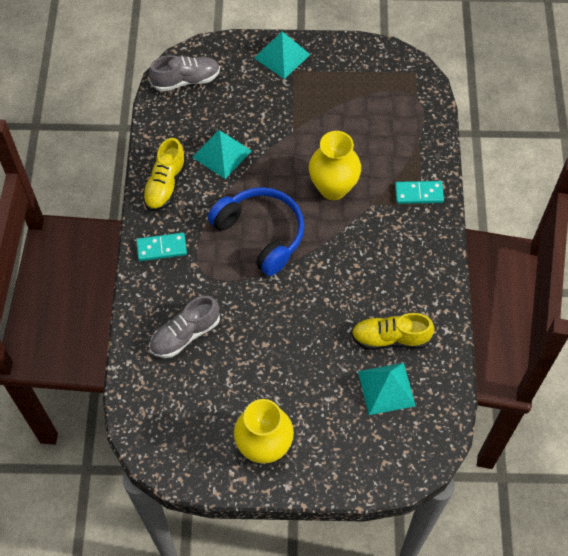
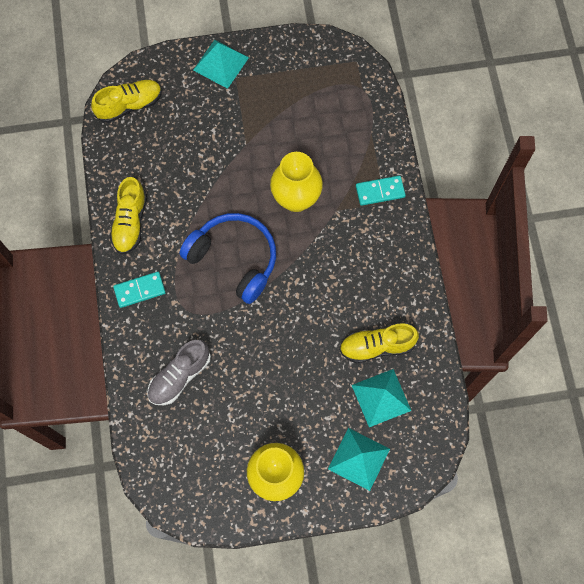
camera: 10 degrees left, 10 degrees up
(186, 80) = (129, 105): grey shoe -> yellow shoe
(222, 154) = (180, 180): turquoise pyramid -> turquoise pyramid (359, 459)

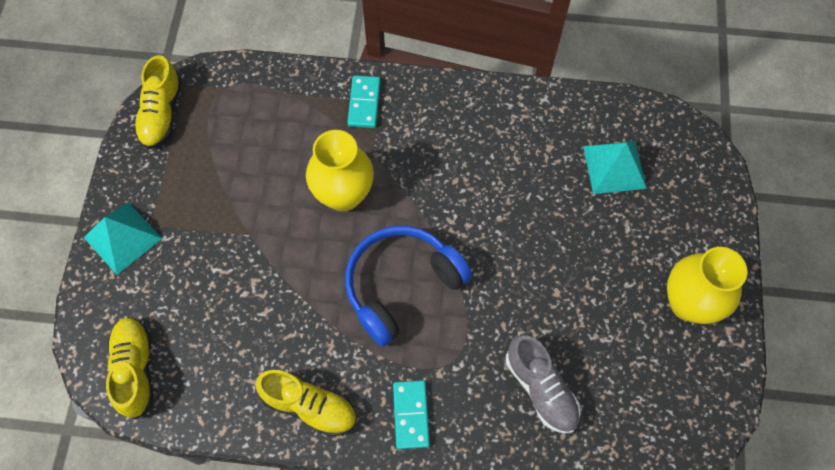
camera: 75 degrees left, 5 degrees down
(359, 459) = (681, 208): turquoise pyramid -> none
(377, 346) = (553, 155): yellow shoe -> yellow shoe (162, 114)

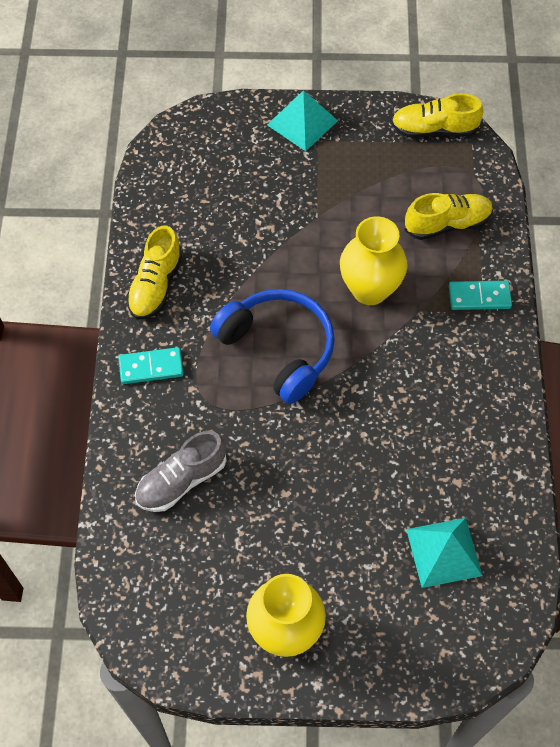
camera: 85 degrees right, 5 degrees down
(135, 369) = (181, 153): yellow shoe -> yellow shoe (447, 224)

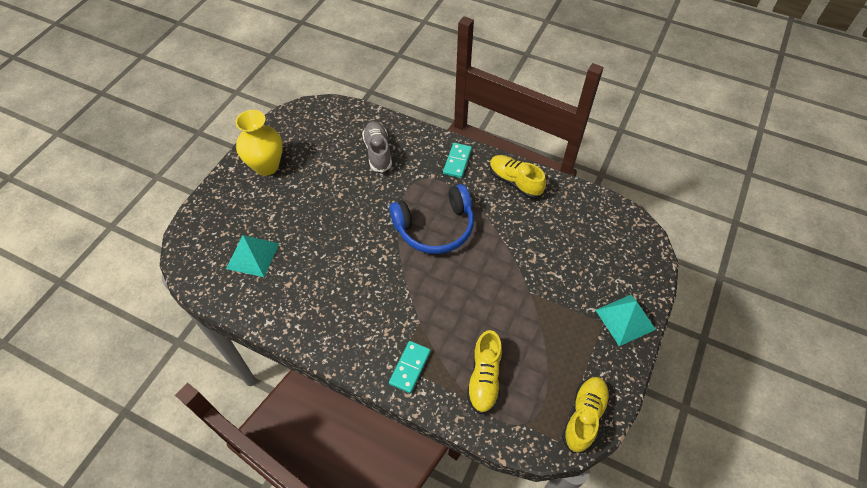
camera: 115 degrees right, 5 degrees down
(370, 289) = (452, 298): yellow vase -> none

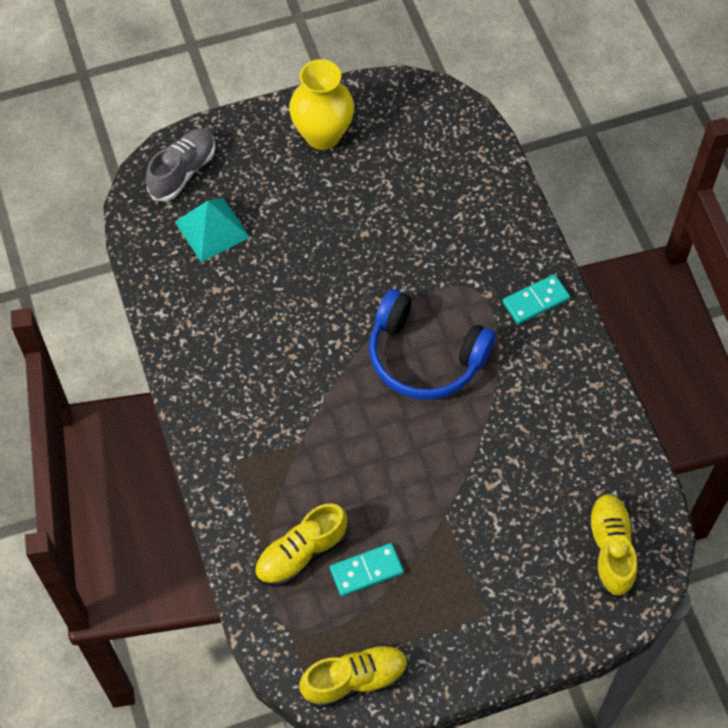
camera: 45 degrees right, 5 degrees up
(378, 152) = (458, 215): grey shoe -> grey shoe (183, 172)
(410, 367) = (243, 477): turquoise domino -> turquoise domino (366, 571)
(515, 182) = (574, 381): yellow shoe -> yellow shoe (610, 549)
(625, 319) = (513, 635): turquoise pyramid -> none

